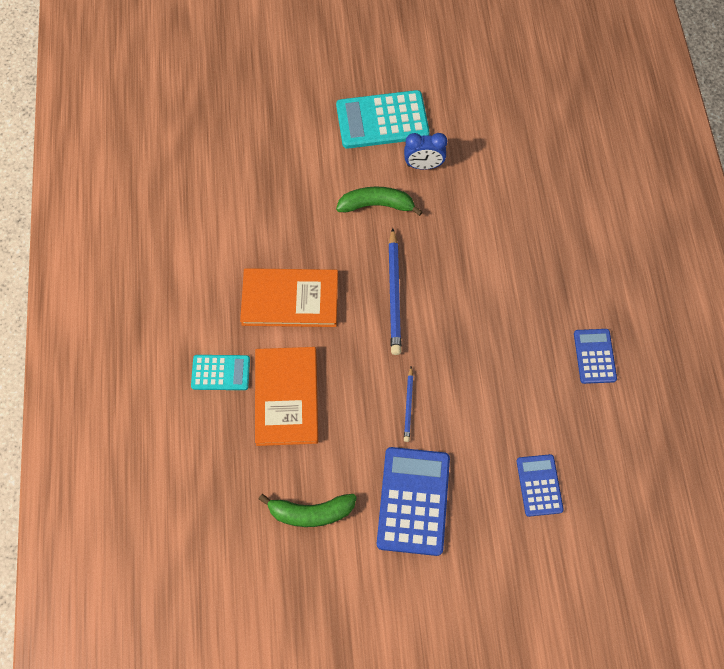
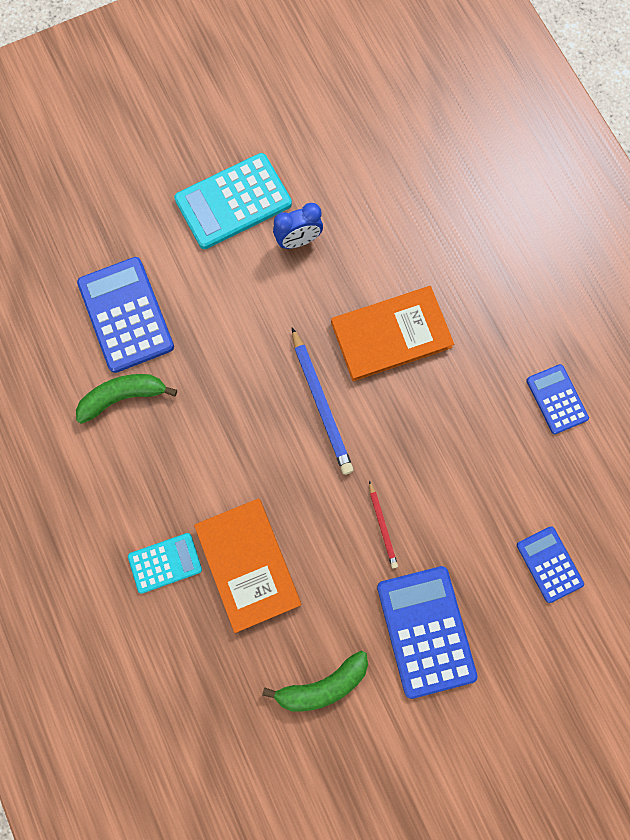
camera: 20 degrees left, 10 degrees up
(264, 177) = (126, 315): none -> blue calculator
(290, 299) = (209, 450): orange book -> orange book (391, 335)
(376, 205) = (264, 306): green banana -> green banana (123, 397)
(408, 406) = (382, 526): blue pencil -> red pencil

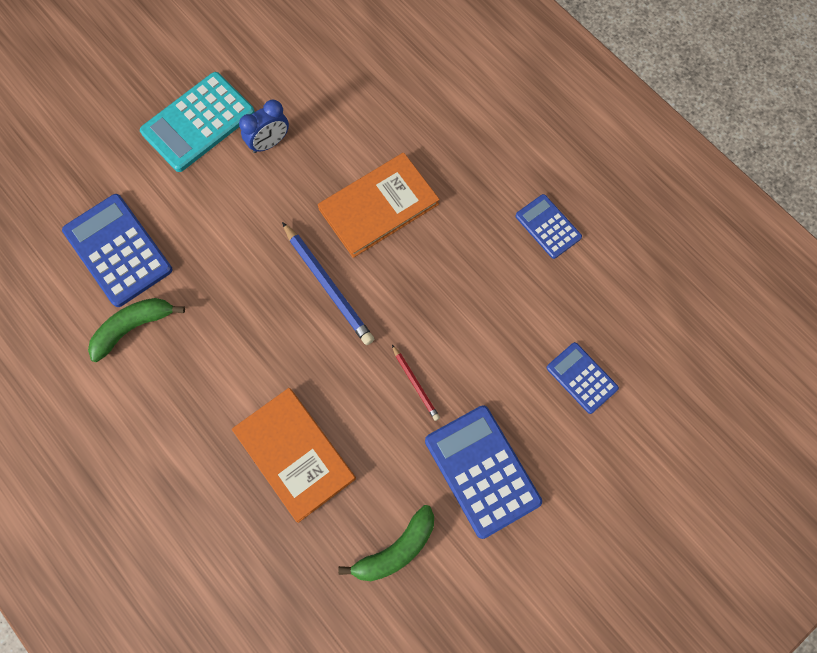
camera: 15 degrees left, 5 degrees down
(165, 563) = (212, 474): turquoise calculator -> none

